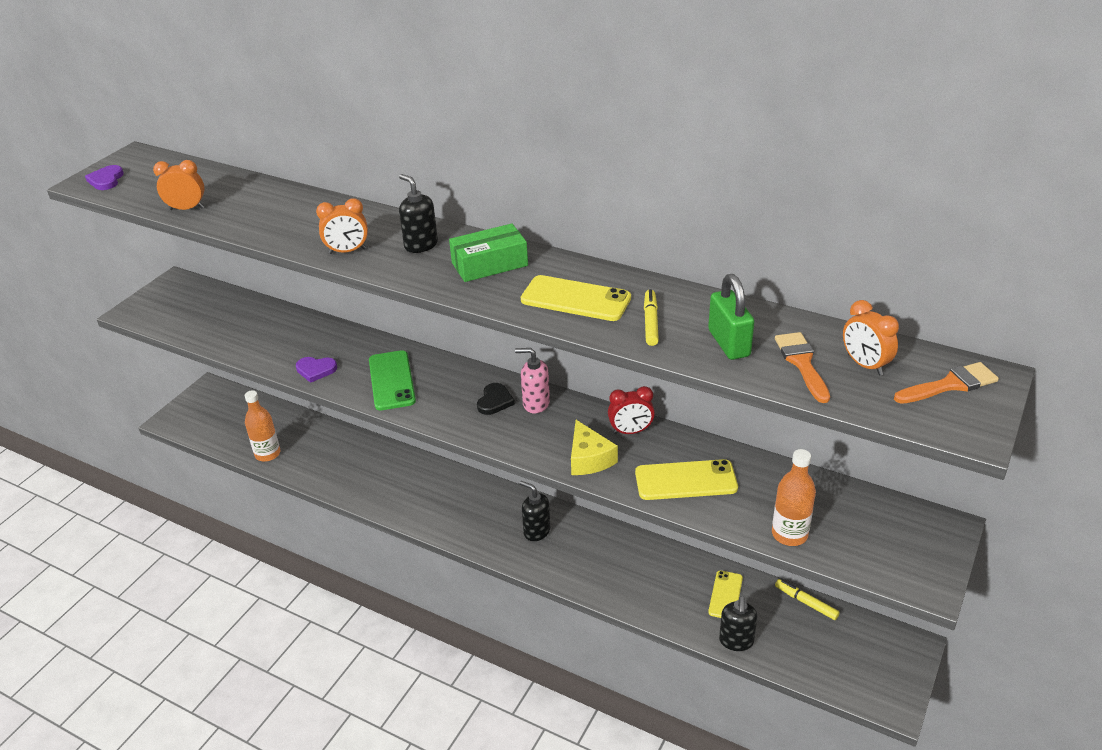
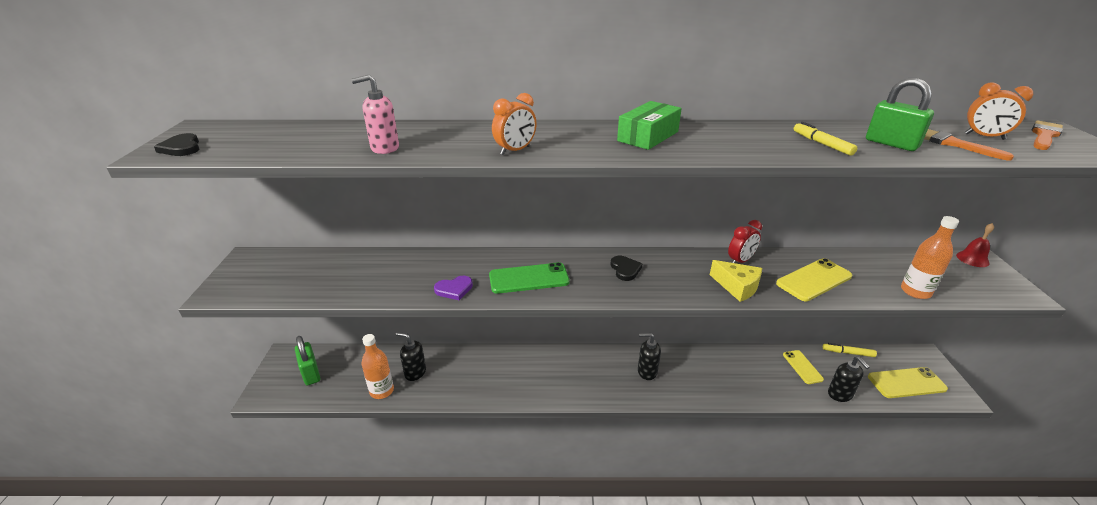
camera: 30 degrees left, 5 degrees down
(106, 180) = (181, 148): purple heart -> black heart
(187, 209) = (306, 152): orange clock -> none
(220, 414) = (311, 373): none -> green padlock
(391, 380) = (529, 278): green phone -> green phone turned 60 degrees counterclockwise
(421, 245) = (573, 136): black soap dispenser -> black soap dispenser (415, 372)
(536, 403) = (656, 262): pink soap dispenser -> pink soap dispenser (384, 148)
(575, 299) = (747, 142): yellow phone -> yellow phone (906, 383)
(934, 525) = (972, 259): none -> red bell

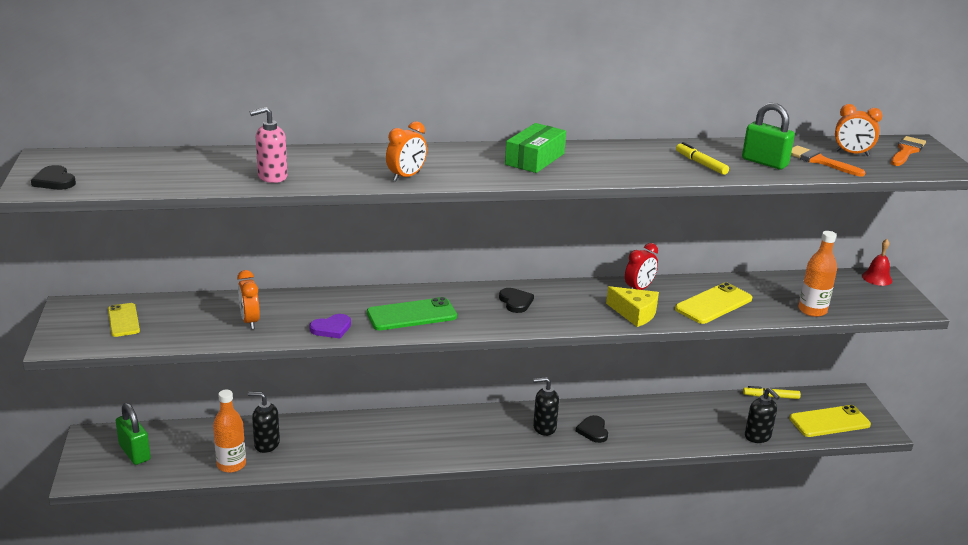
camera: 10 degrees left, 5 degrees down
(386, 278) = (250, 321): none -> orange clock
(689, 378) = (593, 431): none -> black heart
(802, 367) = (719, 413): yellow phone -> yellow phone (123, 320)

